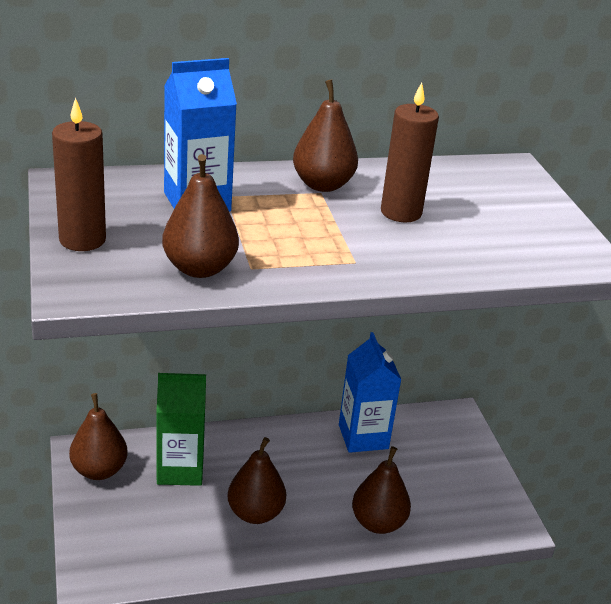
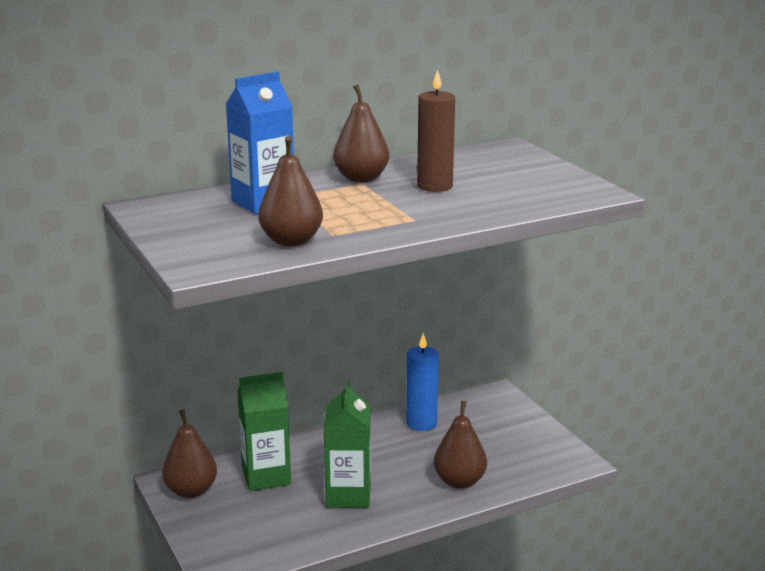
camera: 10 degrees left, 10 degrees down
(82, 240) = (182, 238): brown candle -> none
(255, 513) = (348, 495): brown pear -> green carton
(363, 436) = (421, 423): blue carton -> blue candle

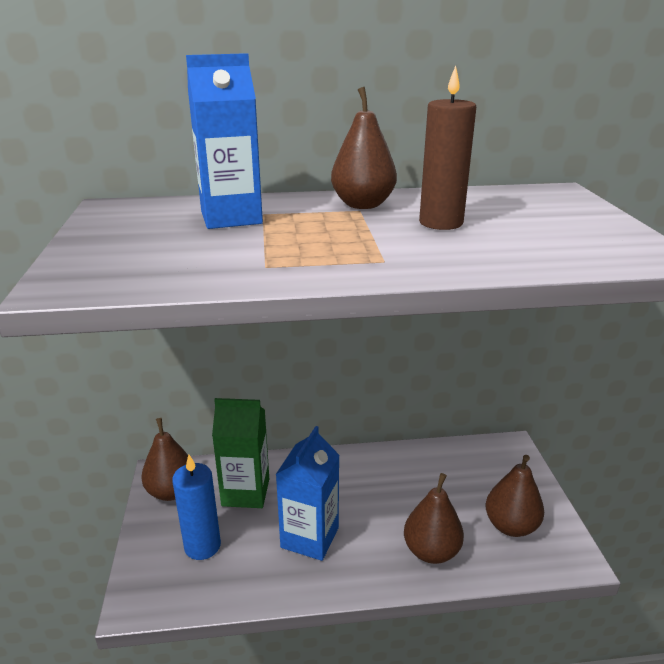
camera: 20 degrees right, 5 degrees up
(291, 241) = (208, 267): brown pear -> brown pear (510, 526)
(348, 495) = (310, 537): green carton -> blue carton
(421, 423) = (421, 465): blue candle -> blue candle (202, 546)

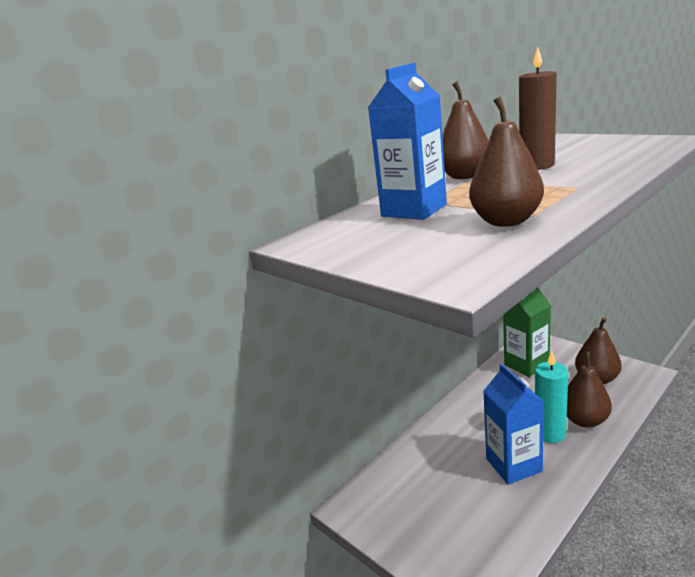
camera: 35 degrees left, 5 degrees down
(172, 491) = (377, 511): brown pear -> brown pear (506, 221)
(202, 546) = (459, 525): blue candle -> none
(245, 492) = (429, 471): green carton -> green carton (526, 364)
(381, 537) = (550, 433): none -> turquoise candle

